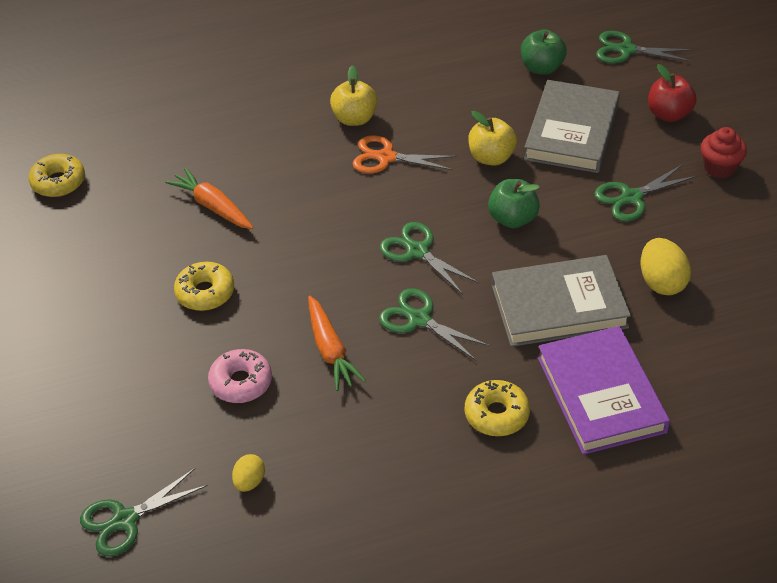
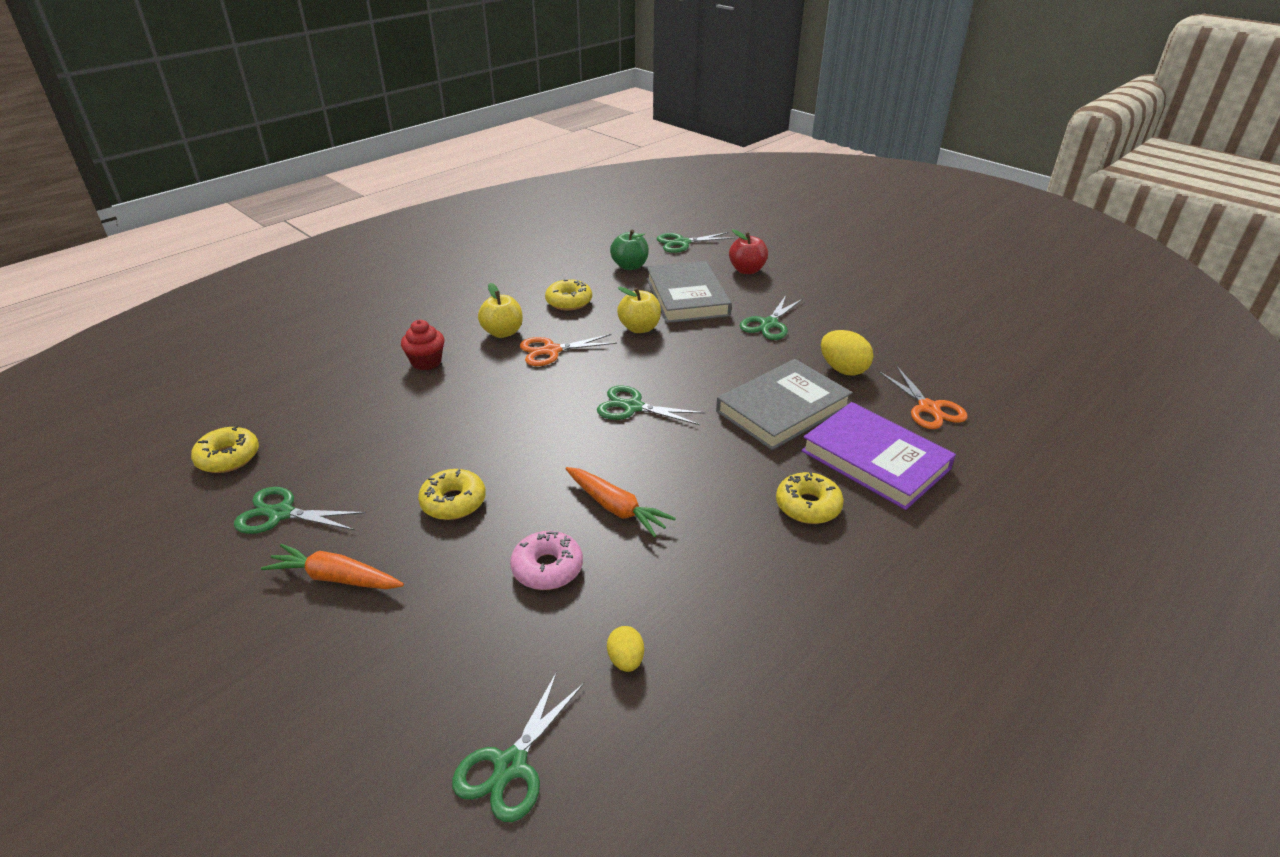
camera: 30 degrees left, 10 degrees down
(212, 206) = (413, 430): orange carrot -> orange carrot (335, 578)
(419, 319) = (677, 456): green scissors -> green scissors (281, 514)
(444, 98) = (569, 301): none -> yellow donut
(512, 219) = (692, 362): green apple -> none
(710, 360) = (928, 408): none -> orange scissors
(719, 168) = (812, 291): red cupcake -> red cupcake (426, 362)

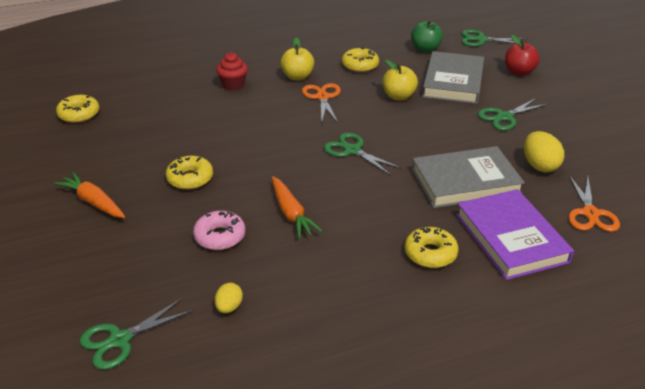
camera: 25 degrees right, 0 degrees up
(281, 514) = (87, 156): green scissors -> none
(551, 351) = (322, 97): orange scissors -> orange scissors turned 75 degrees clockwise

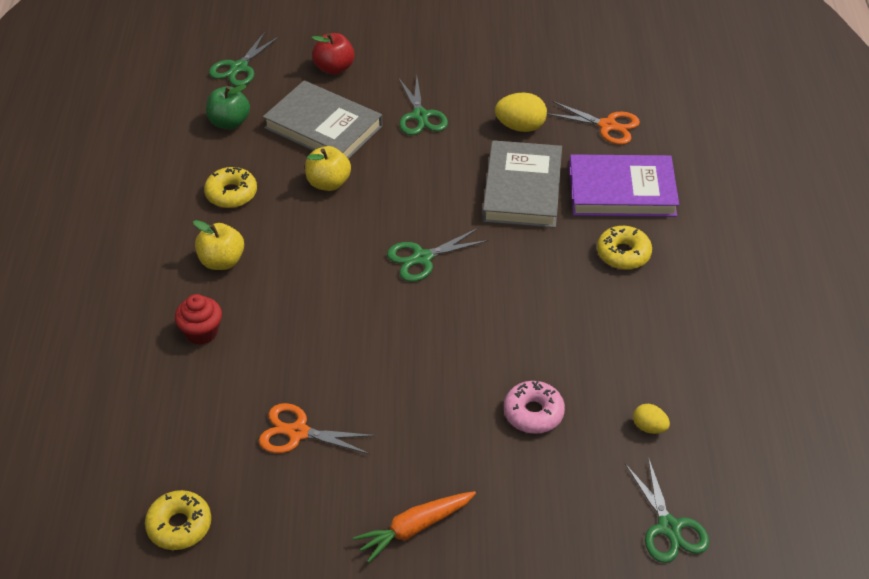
camera: 70 degrees left, 10 degrees up
(190, 178) = (408, 420): yellow donut -> none
(291, 213) = (517, 342): orange carrot -> none
(322, 97) = (290, 251): orange scissors -> orange scissors (298, 432)

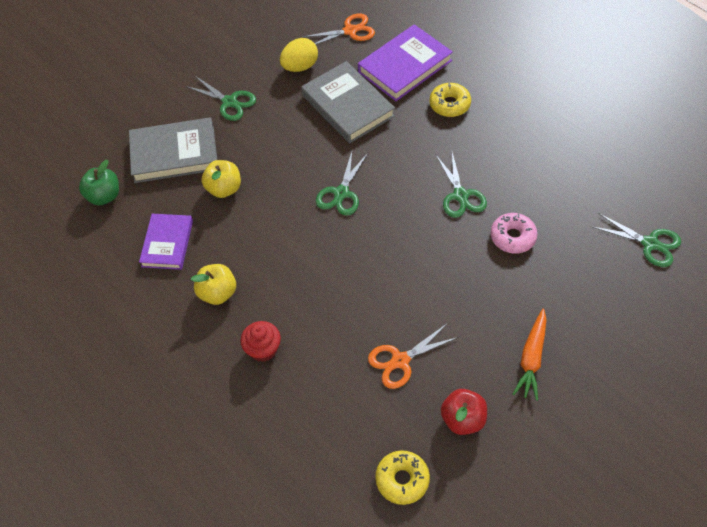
camera: 40 degrees left, 10 degrees up
(231, 194) = (167, 243): yellow donut -> purple book
(239, 68) = (63, 153): green scissors -> green scissors (460, 195)
(334, 68) = (132, 108): red apple -> red apple (463, 419)
(649, 427) = (578, 196): yellow egg -> none

